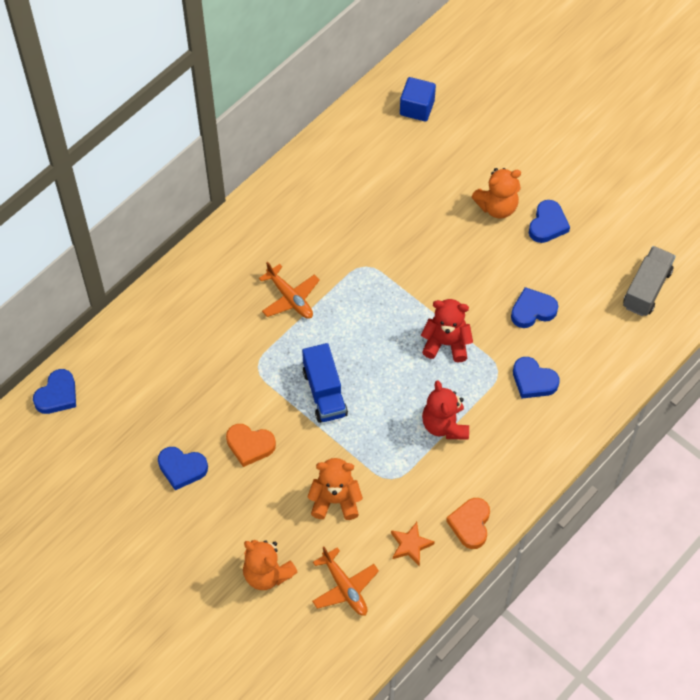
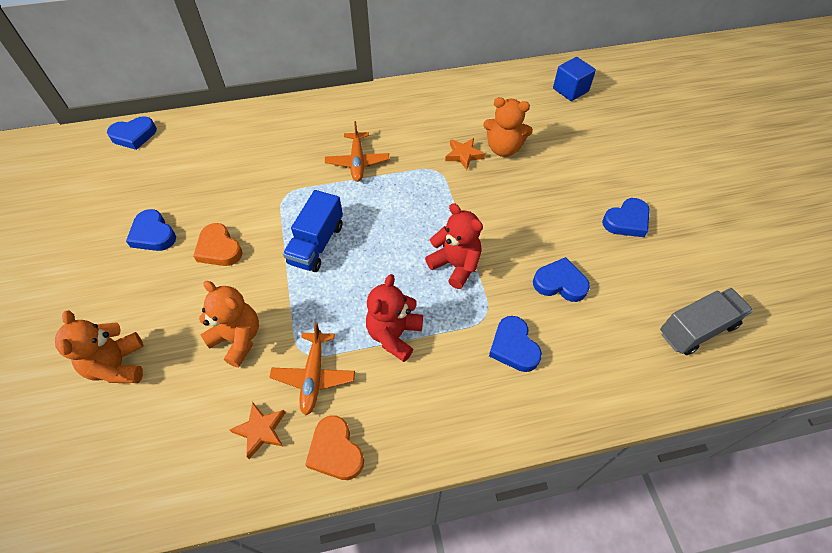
camera: 35 degrees right, 5 degrees down
(345, 587) = (164, 429): orange plane -> orange plane (314, 376)
(375, 237) = (463, 155): none -> orange star
(470, 524) = (335, 451): orange heart -> orange heart turned 75 degrees counterclockwise
(497, 207) = (587, 185): orange teddy bear -> orange teddy bear (503, 148)

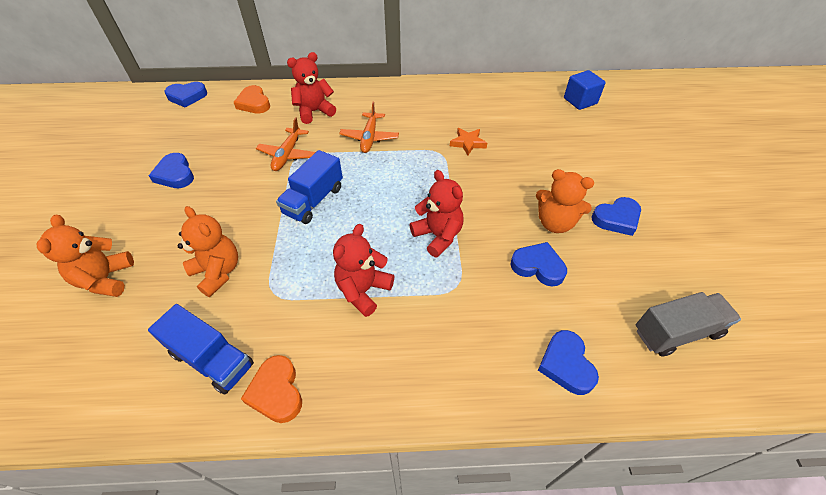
camera: 10 degrees right, 5 degrees down
(219, 249) = (227, 193): orange heart -> orange heart (254, 103)
(261, 430) = (212, 359): orange star -> blue truck
(288, 137) = (314, 112): none -> red teddy bear
(314, 376) = (277, 317): orange plane -> orange plane (287, 155)
(503, 148) = (506, 142): orange teddy bear -> orange teddy bear (555, 223)
(513, 347) = (478, 320): blue heart -> blue heart (566, 364)

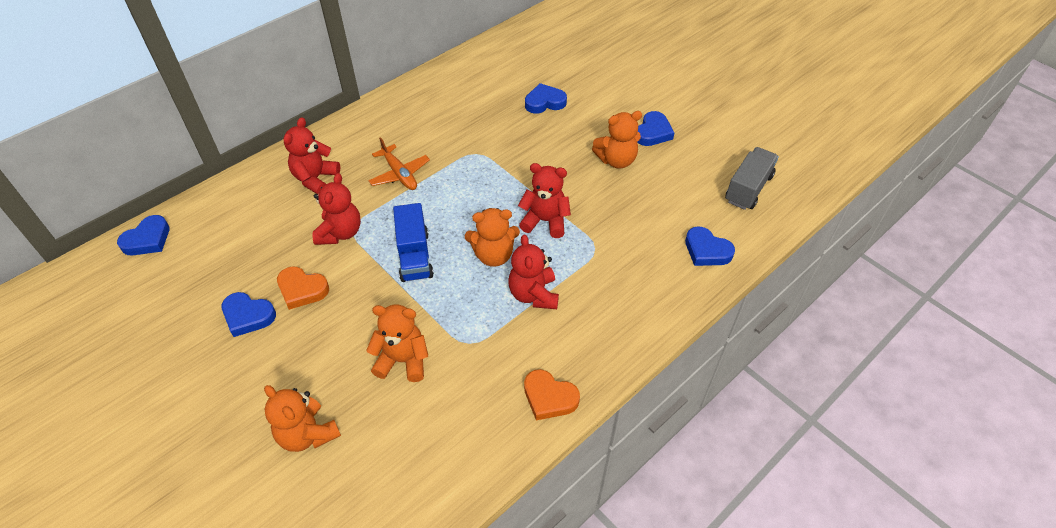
camera: 40 degrees left, 0 degrees up
(212, 359) = (478, 415): blue truck -> none
(254, 103) = (238, 205): orange heart -> orange heart (302, 290)
(287, 155) = (340, 233): orange plane -> red teddy bear
(368, 237) = (493, 255): none -> orange teddy bear
(468, 143) = (490, 132): orange star -> none
(538, 266) = (634, 199): blue heart -> blue heart (544, 102)
(580, 101) = (543, 45): blue cube -> none

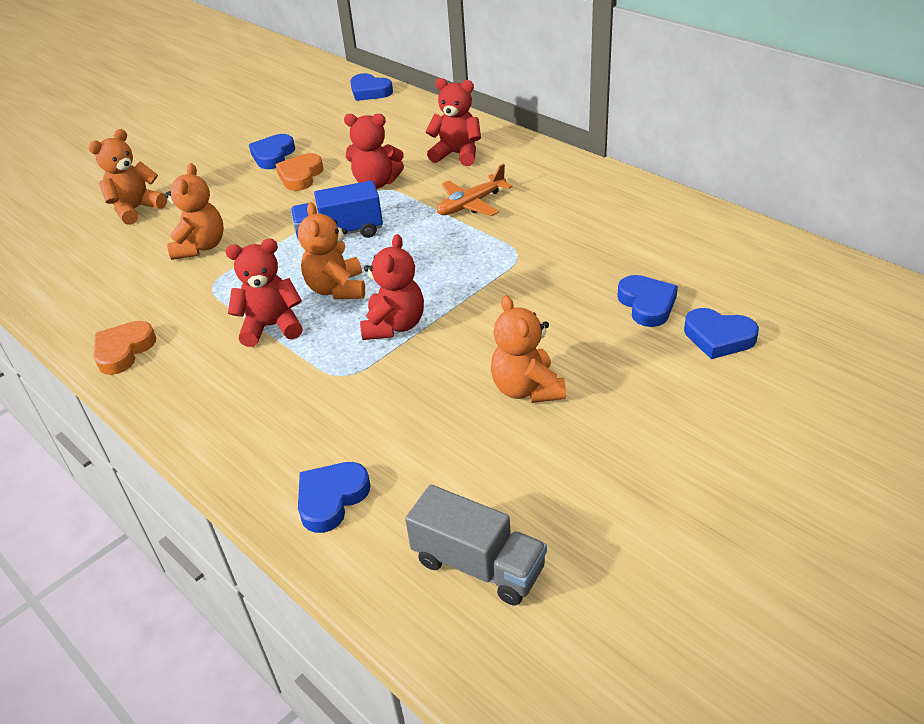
camera: 90 degrees right, 10 degrees down
(653, 132) = (605, 431): blue heart -> blue heart (718, 337)

